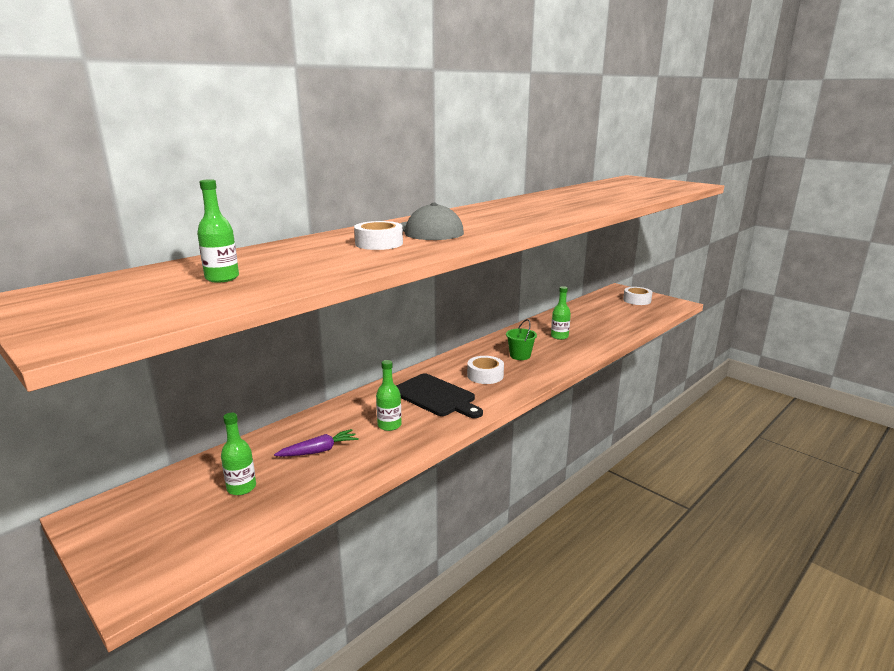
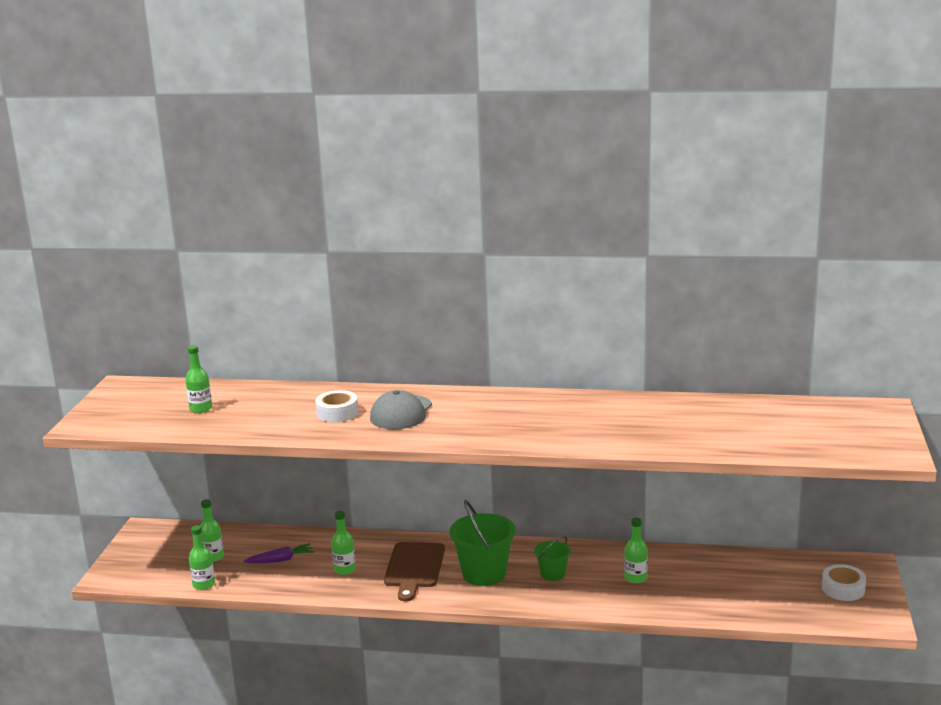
camera: 55 degrees right, 0 degrees up
(285, 513) = (204, 584): none -> green bottle
(319, 451) = (281, 560): purple carrot -> purple carrot turned 45 degrees counterclockwise
(436, 396) = (414, 568): black cutting board -> brown cutting board
(485, 375) = (484, 573): white tape -> green bucket

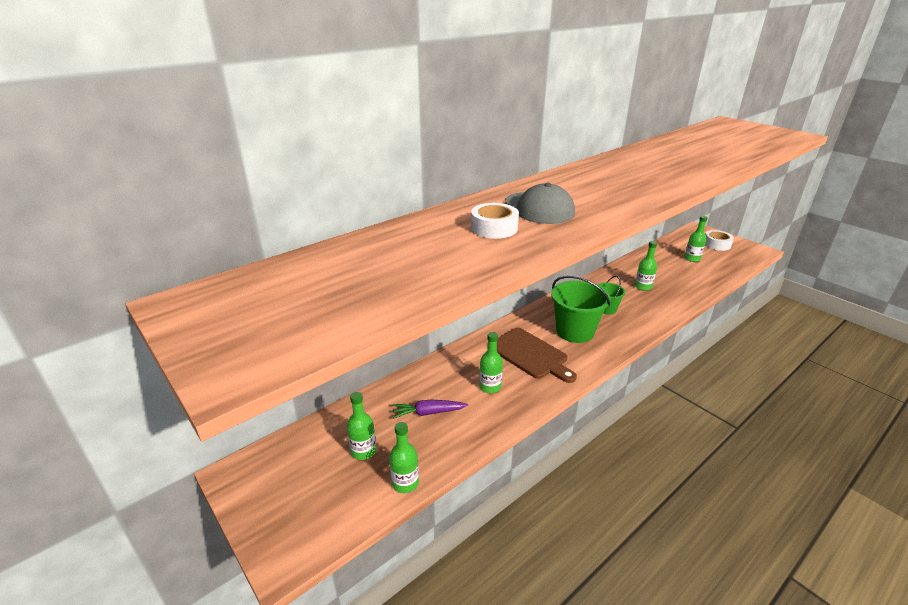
camera: 50 degrees left, 10 degrees up
(201, 408) = (354, 281): green bottle -> green bottle (692, 258)
(281, 560) = (428, 413): purple carrot -> purple carrot turned 120 degrees counterclockwise

